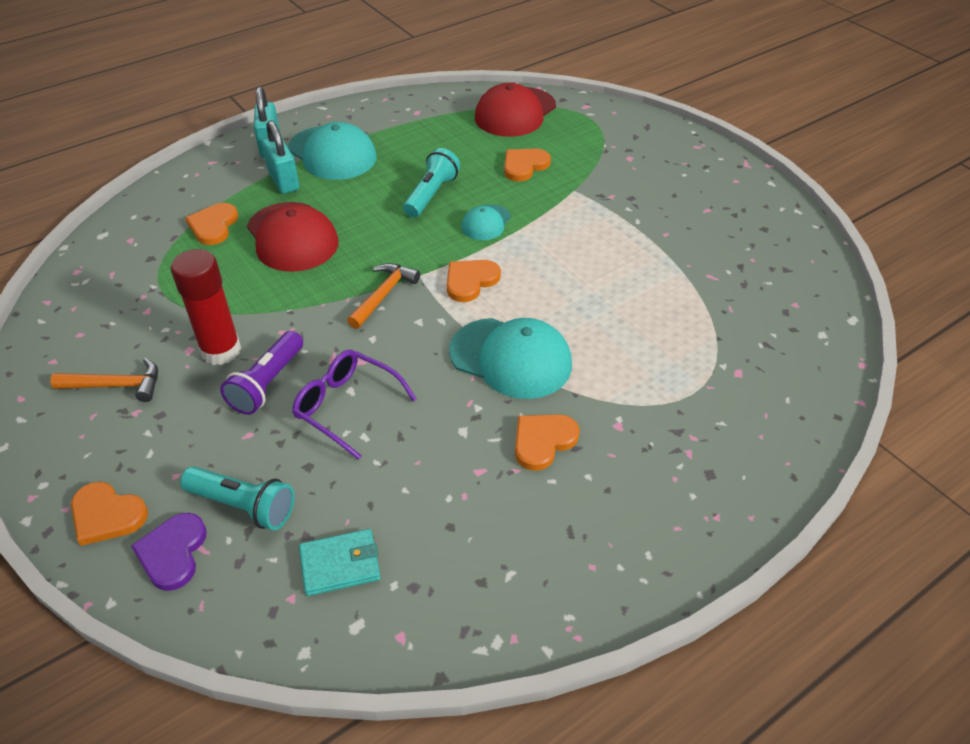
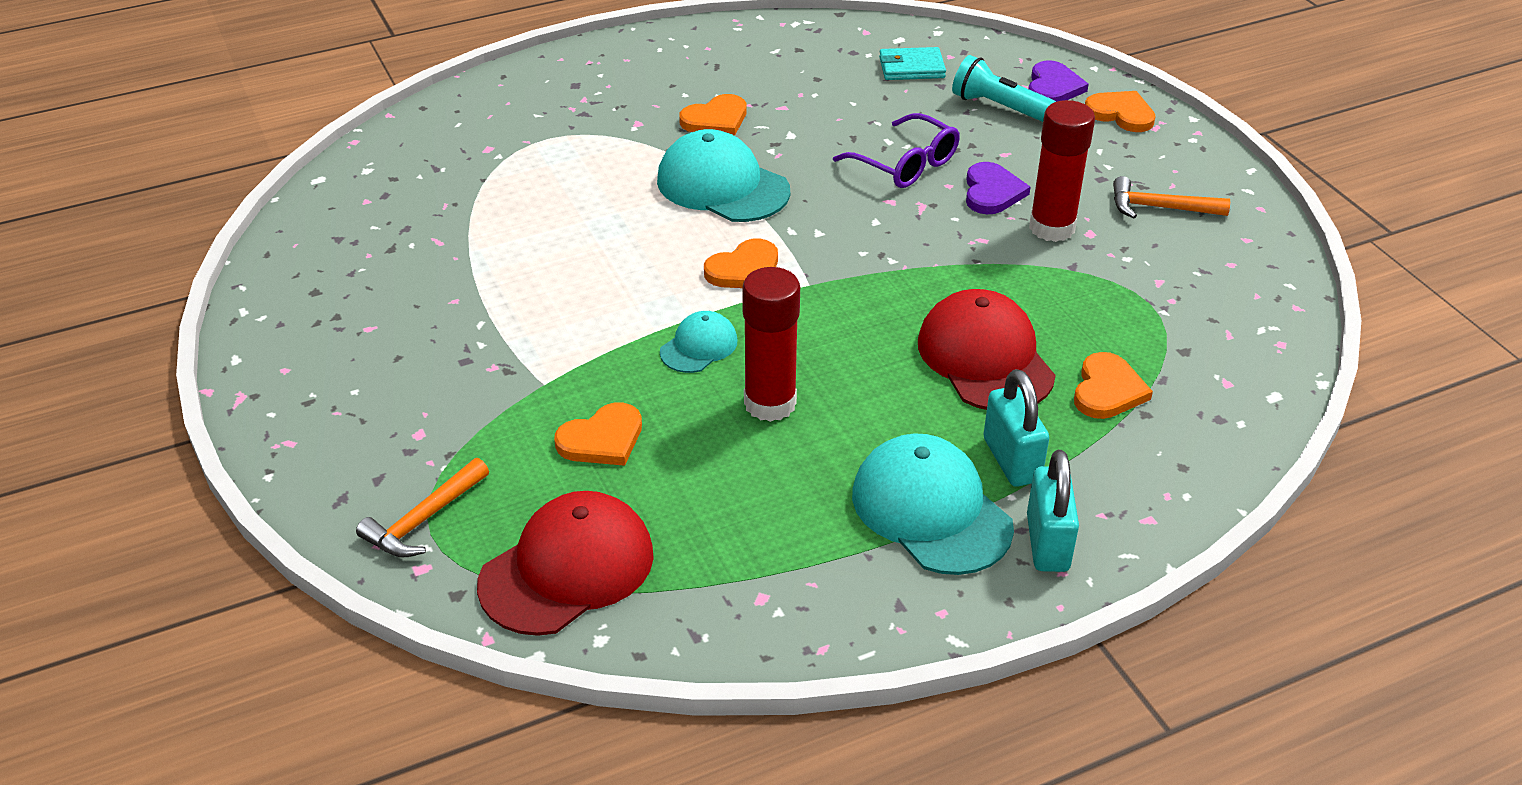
camera: 170 degrees left, 5 degrees down
(267, 383) = (992, 192): purple flashlight -> purple heart
(383, 295) = (858, 266): orange hammer -> orange hammer (424, 520)
(431, 194) = (770, 403): turquoise flashlight -> red glue stick

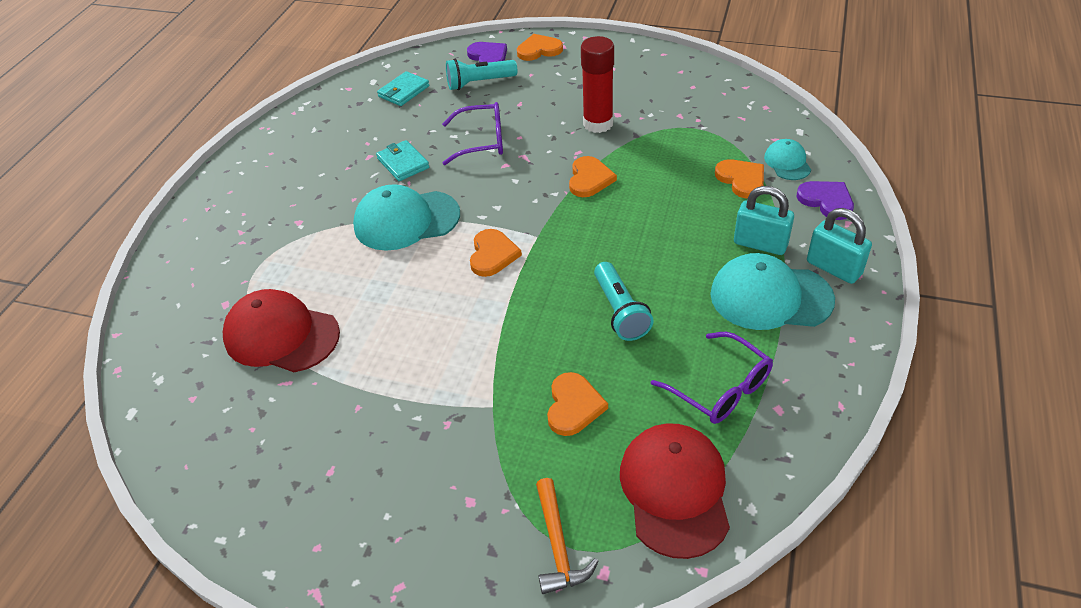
camera: 45 degrees left, 5 degrees up
(699, 346) = (538, 313): turquoise cap -> turquoise cap (787, 162)
(716, 119) = (342, 188): orange heart -> orange heart (589, 179)
(742, 536) = (720, 388): none -> purple glasses
(770, 403) = (620, 311): red glue stick -> turquoise flashlight
(801, 134) = (403, 163): none -> turquoise wallet
(985, 358) = (672, 206): red cap -> red cap (281, 335)
(992, 192) = (544, 126): purple heart -> purple heart (826, 201)
(1160, 208) = (625, 82): orange hammer -> none

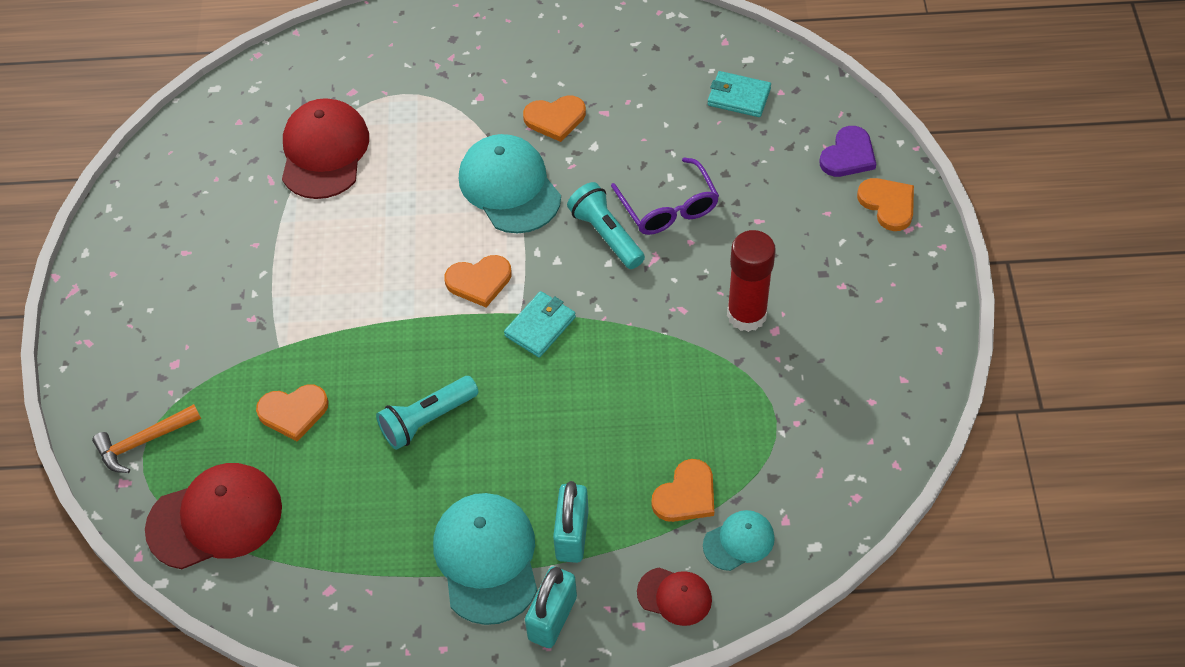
camera: 70 degrees right, 10 degrees up
(403, 163) = (603, 148): turquoise wallet -> turquoise wallet (540, 326)
(479, 83) = (786, 165): turquoise flashlight -> turquoise flashlight (606, 235)
(589, 179) = (634, 335): orange heart -> orange heart (555, 119)
(720, 388) = (343, 533): purple glasses -> none
(826, 201) = (674, 596): purple heart -> red cap

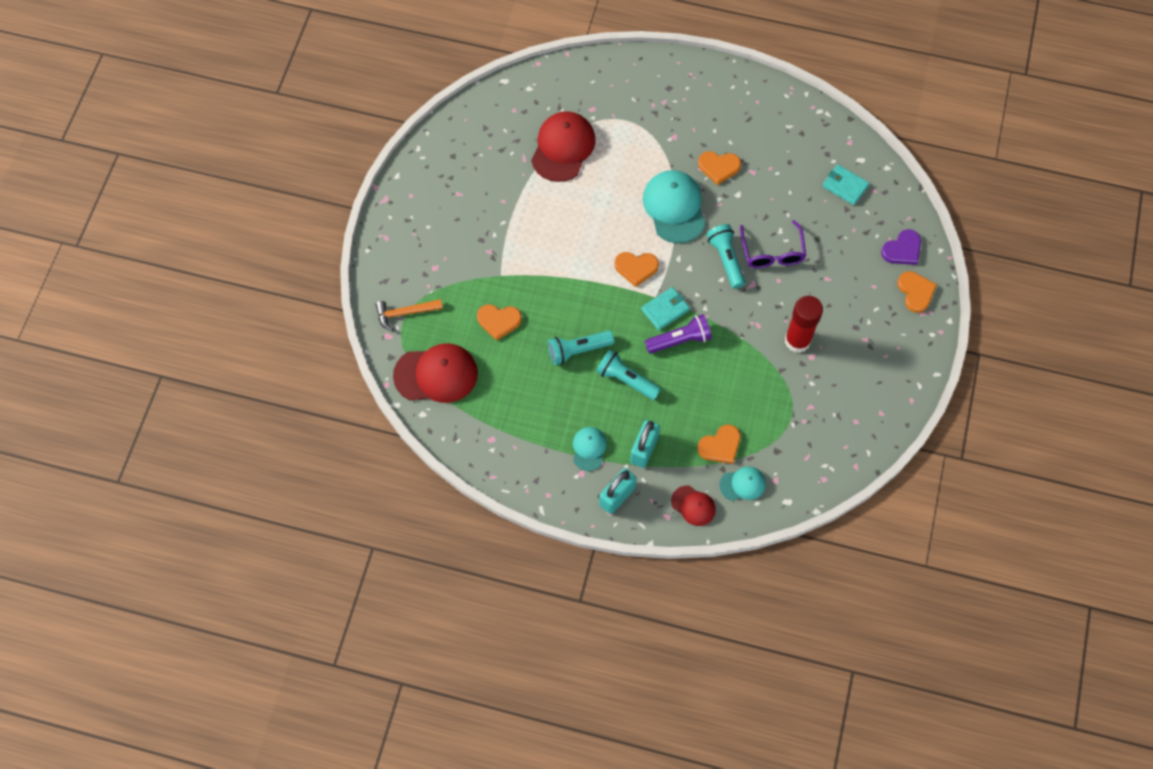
camera: 15 degrees right, 10 degrees up
(486, 559) = (589, 448): turquoise cap -> turquoise cap, size x0.54
(513, 441) = (626, 380): none -> turquoise flashlight
(575, 362) = (680, 340): none -> purple flashlight

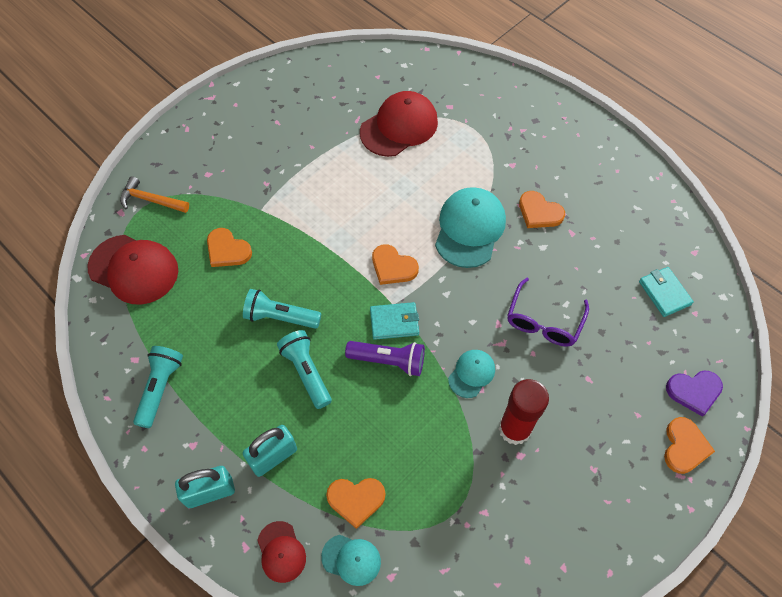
camera: 30 degrees right, 5 degrees down
(589, 448) = (219, 423): turquoise cap -> turquoise cap (471, 374)
(726, 259) = (490, 304): turquoise flashlight -> turquoise flashlight (160, 388)

